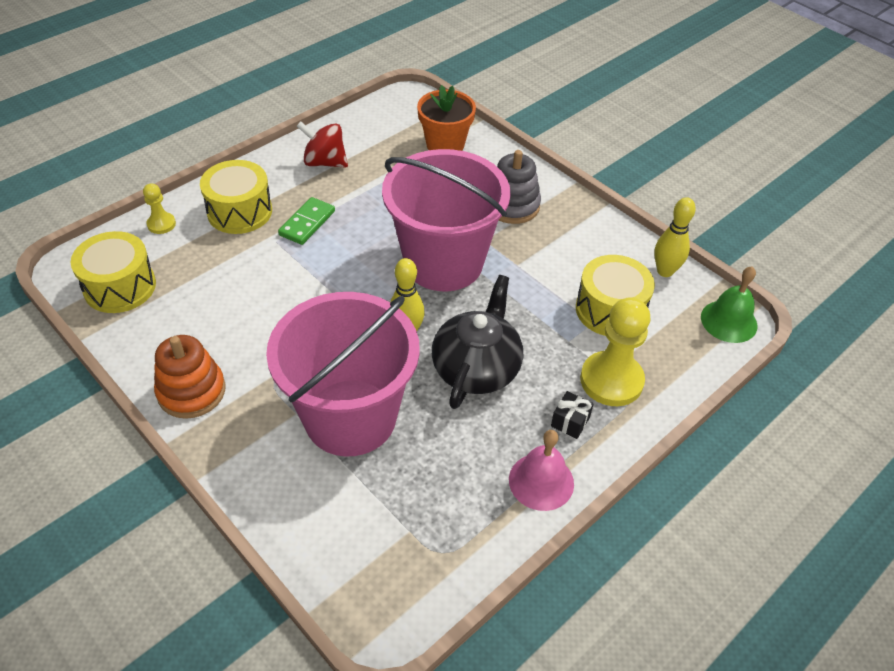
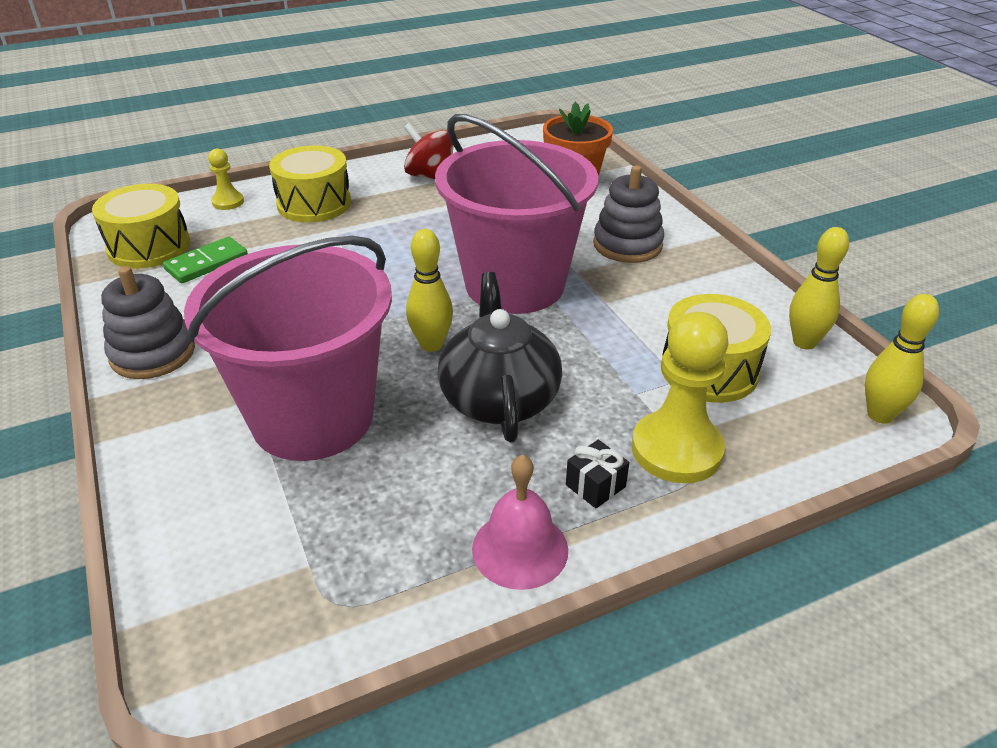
camera: 20 degrees right, 10 degrees down
(191, 391) = (153, 353): orange stacking toy -> grey stacking toy
(307, 223) = (379, 224): green domino -> green domino (207, 263)
(476, 368) = (499, 398): black teapot -> black teapot turned 45 degrees counterclockwise
(729, 321) = (880, 415): green bell -> yellow bowling pin

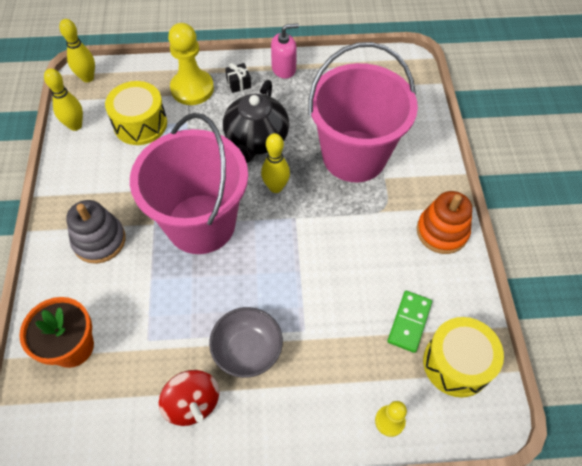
camera: 160 degrees left, 20 degrees up
(153, 353) = (442, 231): grey stacking toy -> orange stacking toy
(207, 263) = (409, 322): green domino -> green domino turned 45 degrees counterclockwise
(314, 204) = (312, 388): yellow drum -> none
(393, 211) = (247, 350): none -> grey bowl
(520, 549) = (284, 69): pink bell -> pink soap dispenser

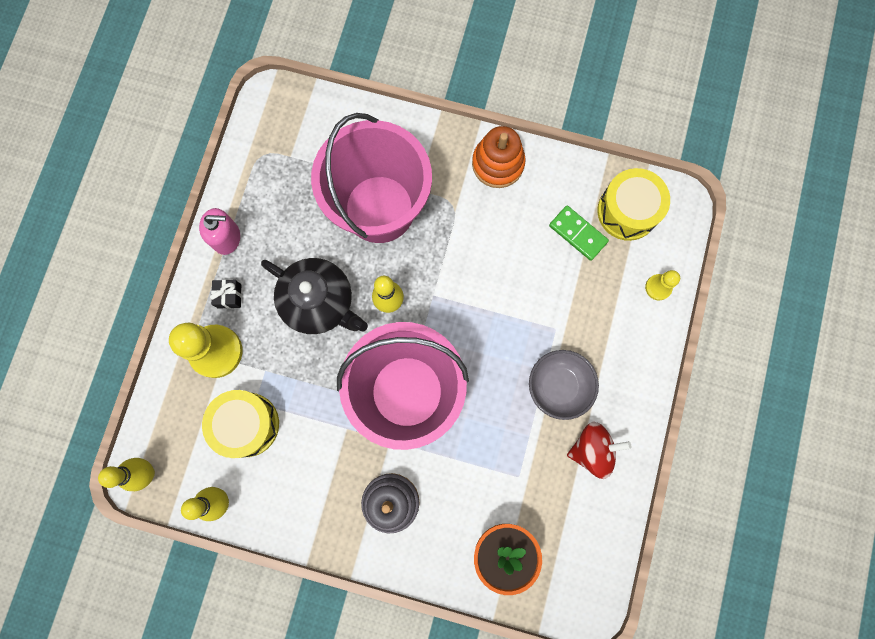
camera: 70 degrees left, 20 degrees up
(284, 69) = (226, 238): pink soap dispenser -> pink soap dispenser turned 90 degrees clockwise

